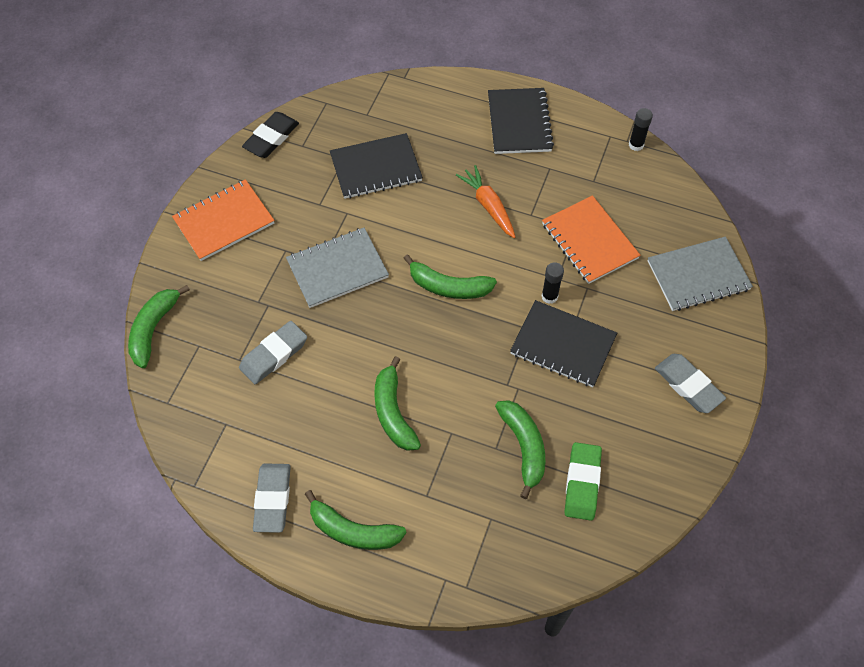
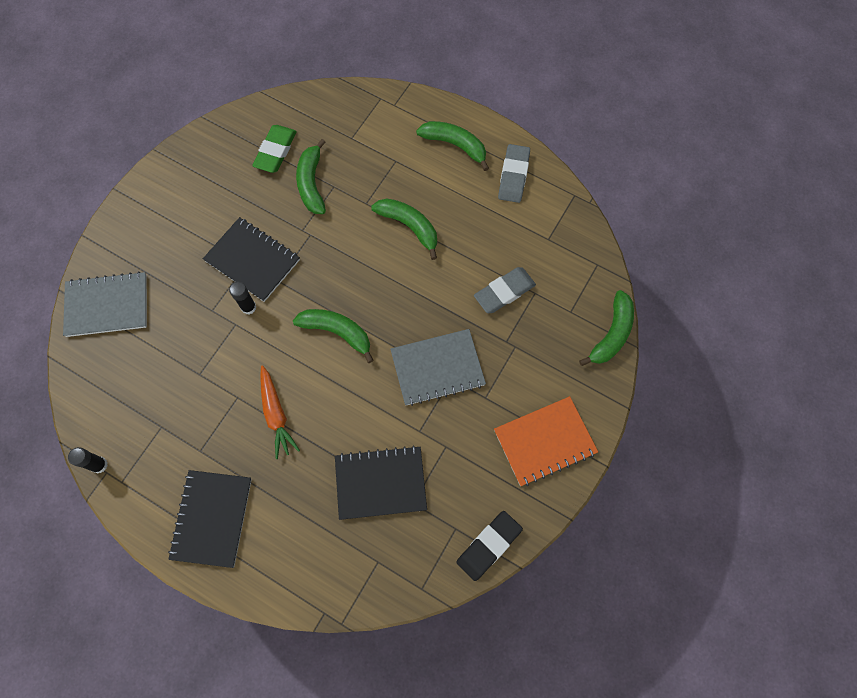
camera: 170 degrees left, 10 degrees up
(393, 412) = (409, 226): green banana -> green banana turned 45 degrees counterclockwise
(589, 241) = (191, 358): orange notebook -> none
(688, 385) = (162, 210): grey eraser -> none

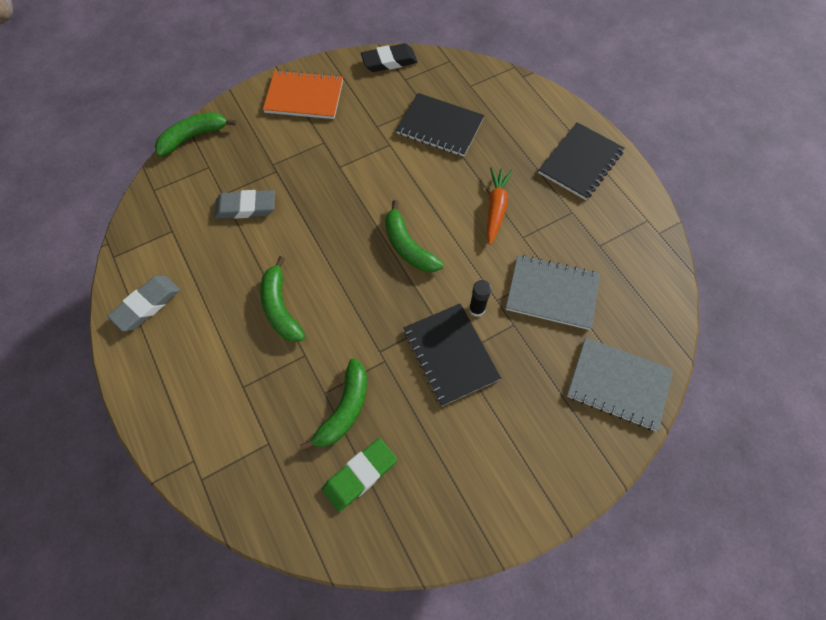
camera: 150 degrees left, 5 degrees down
(99, 465) = (663, 241): black glue stick -> none
(437, 368) = (344, 179): grey notebook -> grey notebook (552, 293)
(455, 145) = (171, 370): green banana -> none

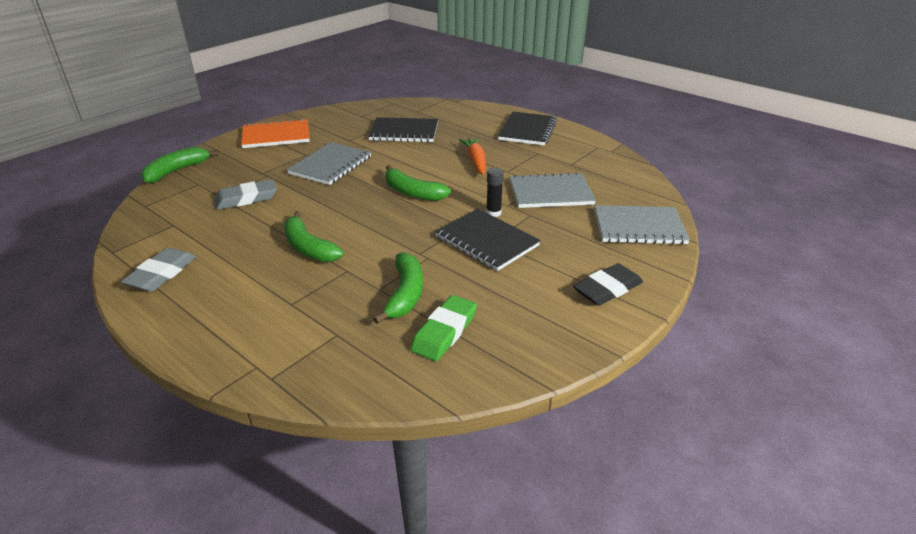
camera: 20 degrees left, 30 degrees down
(342, 171) = (330, 165): none -> grey notebook
(389, 61) = (343, 110): black eraser -> black eraser (607, 289)

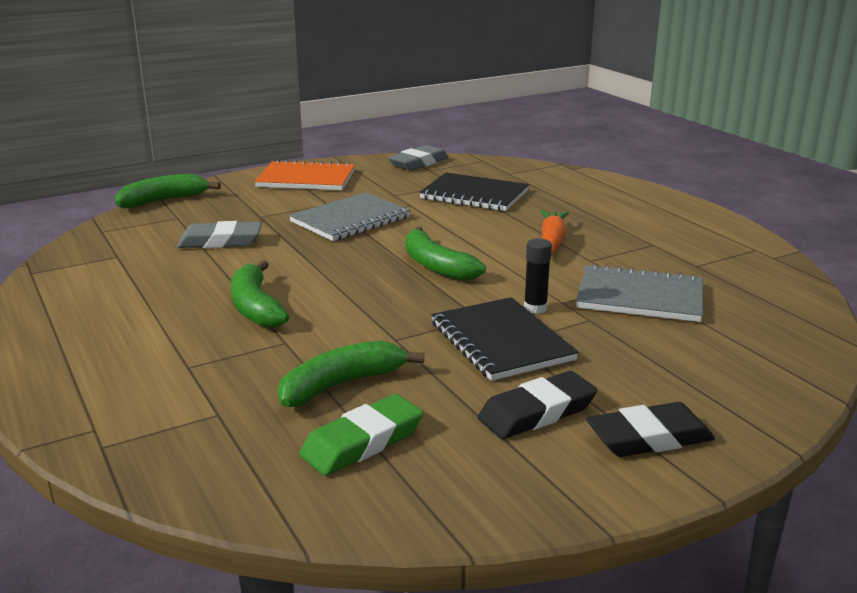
camera: 20 degrees right, 10 degrees down
(162, 274) = (66, 305): grey eraser -> grey eraser (418, 163)
(405, 294) = (341, 384): green banana -> green banana turned 150 degrees counterclockwise
(527, 130) = (656, 215): black notebook -> none
(536, 286) = (537, 412): none -> black eraser
(639, 227) = (757, 364): grey notebook -> none

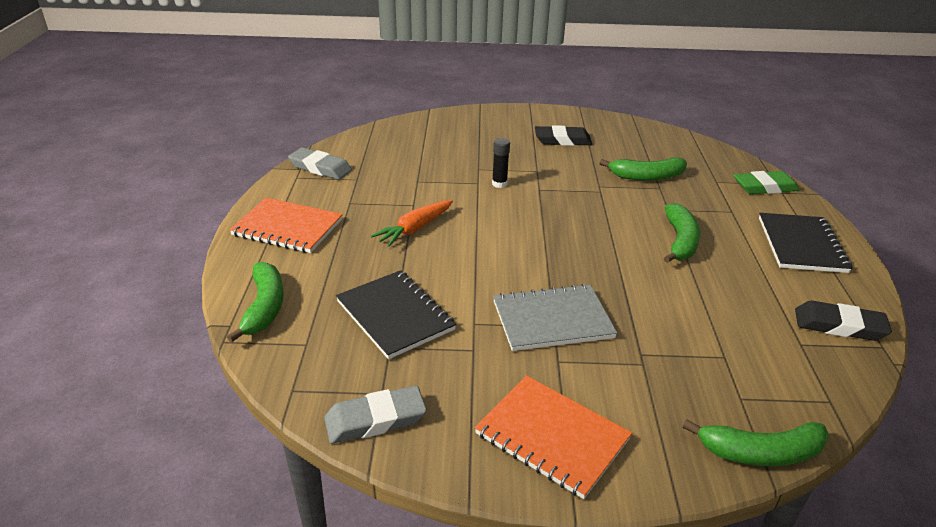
camera: 150 degrees left, 10 degrees up
(220, 241) = (695, 331): grey eraser -> grey eraser (320, 168)
(362, 442) = (650, 152): green eraser -> green eraser (764, 187)
(436, 266) = (526, 235): green banana -> green banana (264, 307)
(501, 341) = (542, 172): black notebook -> black notebook (801, 245)
(640, 297) = (429, 171): grey notebook -> none
(649, 438) = (528, 121): black eraser -> black eraser (839, 325)
(660, 214) = (287, 227): none -> orange notebook

